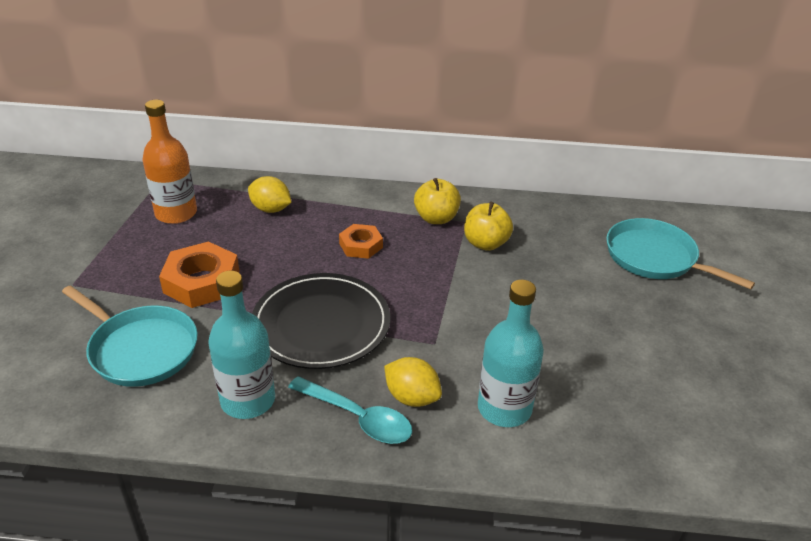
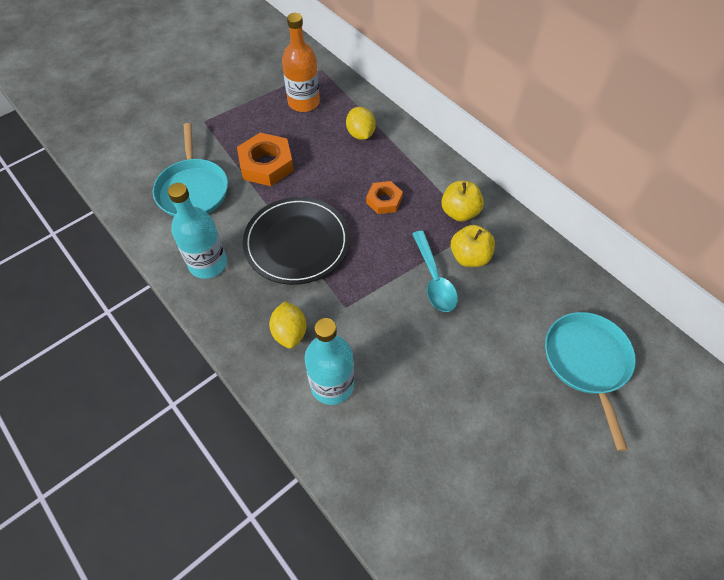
camera: 45 degrees right, 20 degrees up
(358, 418) = (247, 321): turquoise spoon -> turquoise spoon (434, 279)

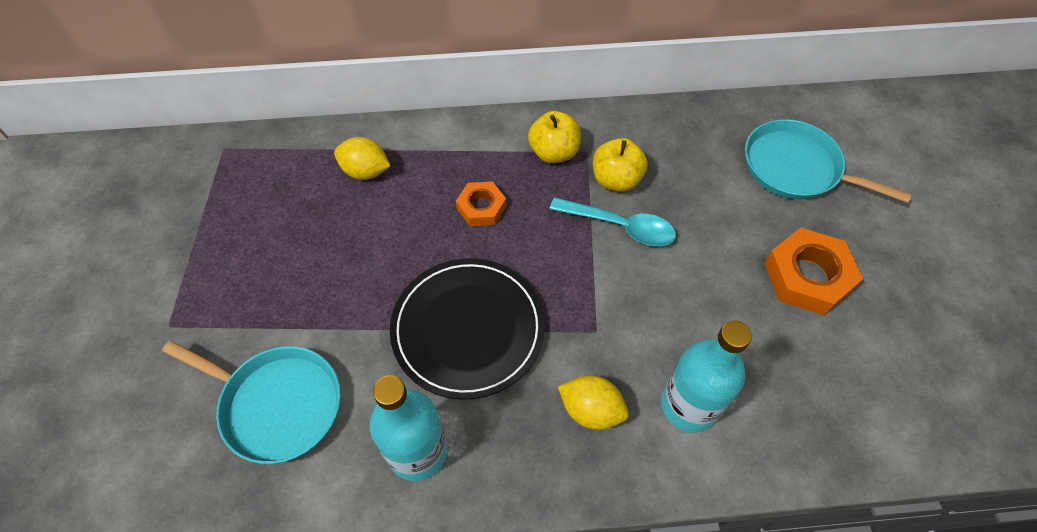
camera: 55 degrees left, 0 degrees up
(266, 164) = (317, 293): orange nut -> orange nut (807, 276)
(303, 102) = (257, 197): orange bottle -> none

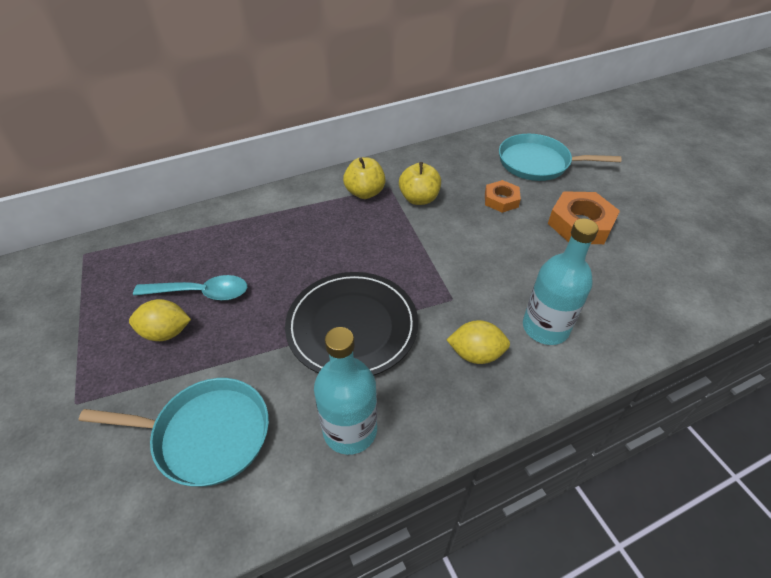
camera: 20 degrees left, 10 degrees down
(365, 171) = (219, 240): yellow lemon -> yellow lemon (166, 332)
(481, 207) = (325, 241): orange nut -> orange nut (501, 200)
(620, 226) = (437, 226): turquoise spoon -> turquoise spoon (201, 293)

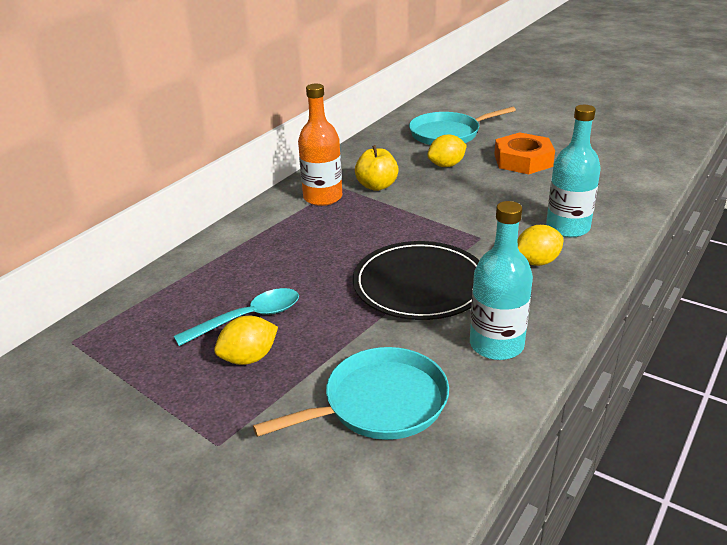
camera: 30 degrees left, 15 degrees down
(365, 193) = (322, 197): yellow apple -> orange bottle
(501, 200) = (446, 165): orange nut -> yellow lemon

